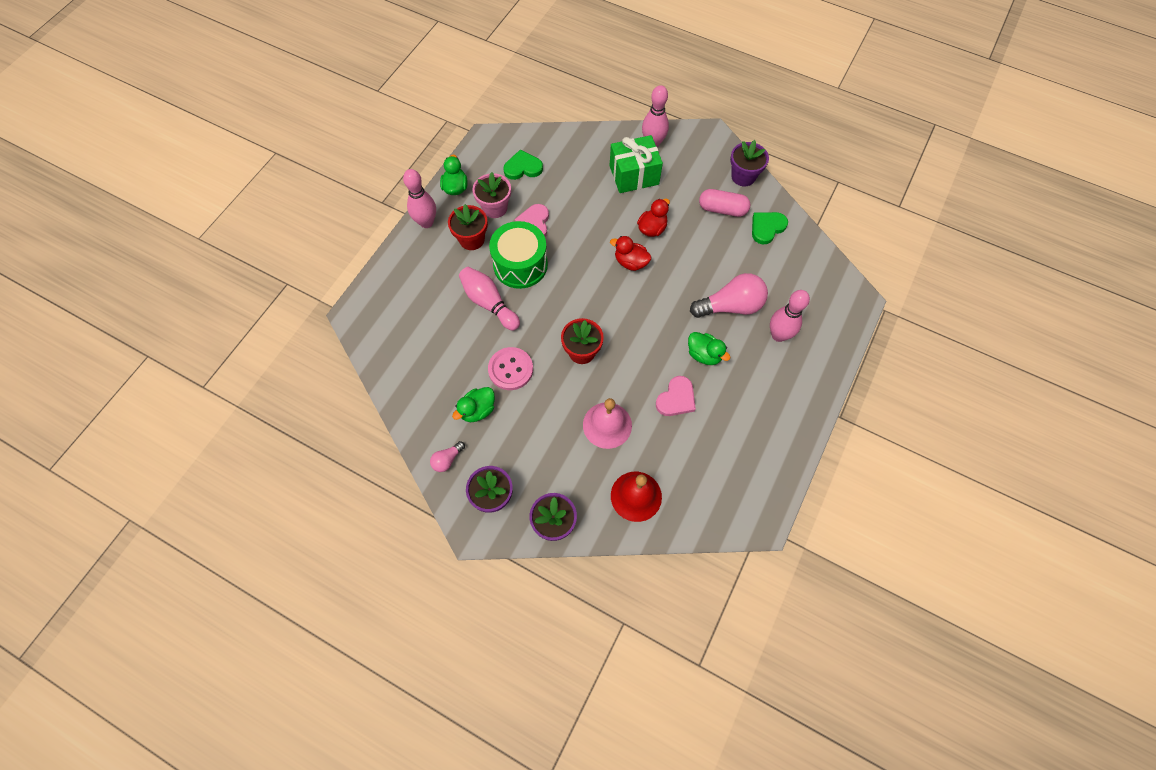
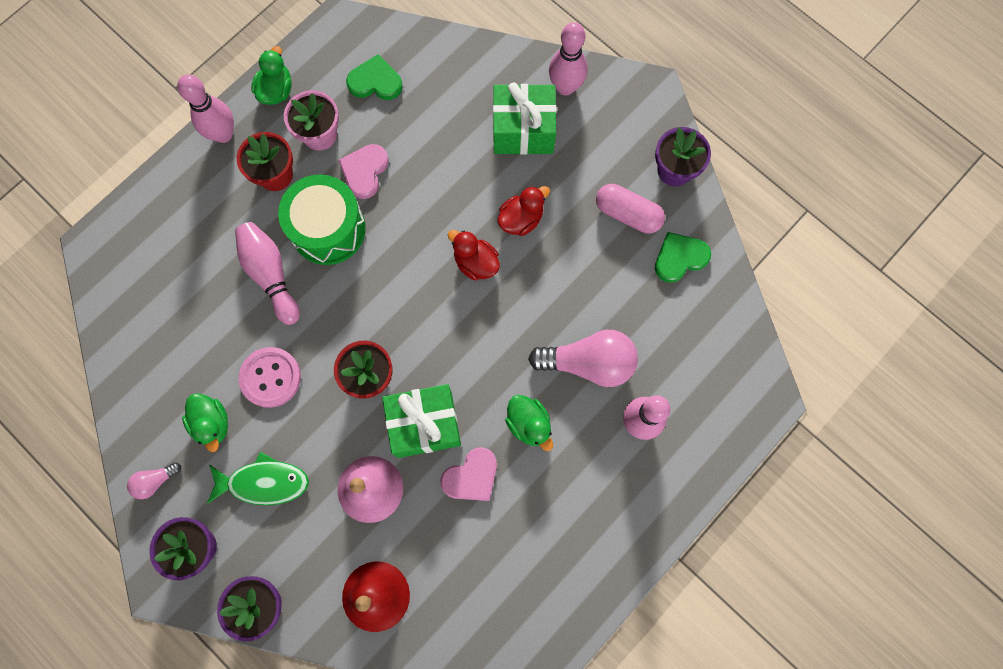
camera: 15 degrees right, 10 degrees up
(477, 410) = (212, 423): green duck -> green duck turned 90 degrees counterclockwise
(528, 440) = (264, 482): none -> green fish
(631, 373) = (424, 424): none -> green gift

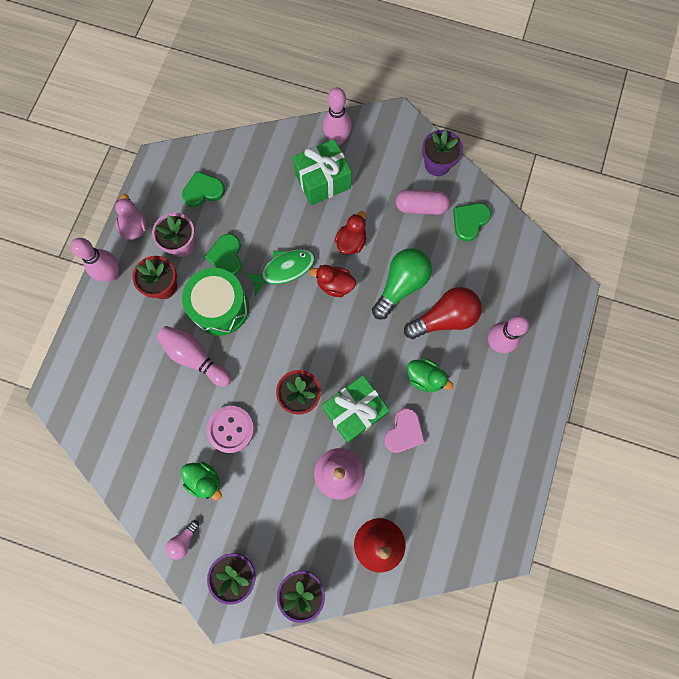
camera: 25 degrees left, 0 degrees up
(264, 482) = (262, 504): green fish -> green fish (284, 269)
(276, 90) = (135, 227): green duck -> pink duck
(365, 171) = (226, 256): pink heart -> green heart
(555, 299) = (401, 285): none -> green light bulb
(588, 363) = (444, 318): pink light bulb -> red light bulb

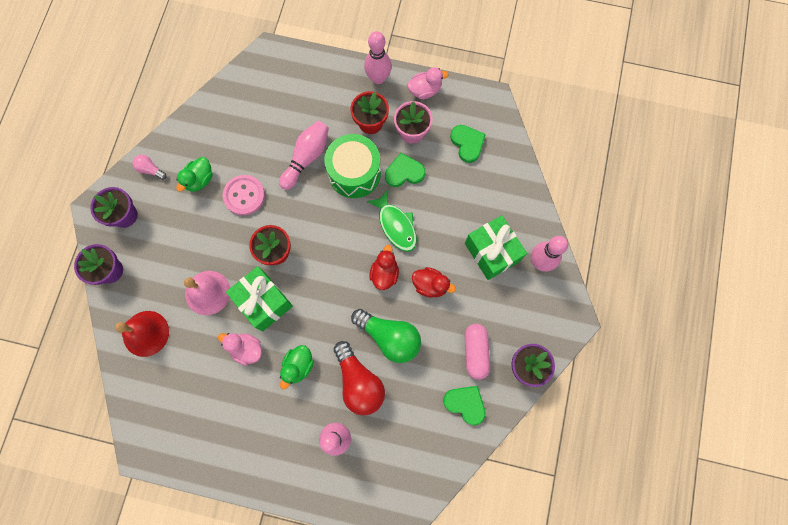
camera: 85 degrees right, 0 degrees up
(404, 432) = (246, 349): pink heart -> pink duck

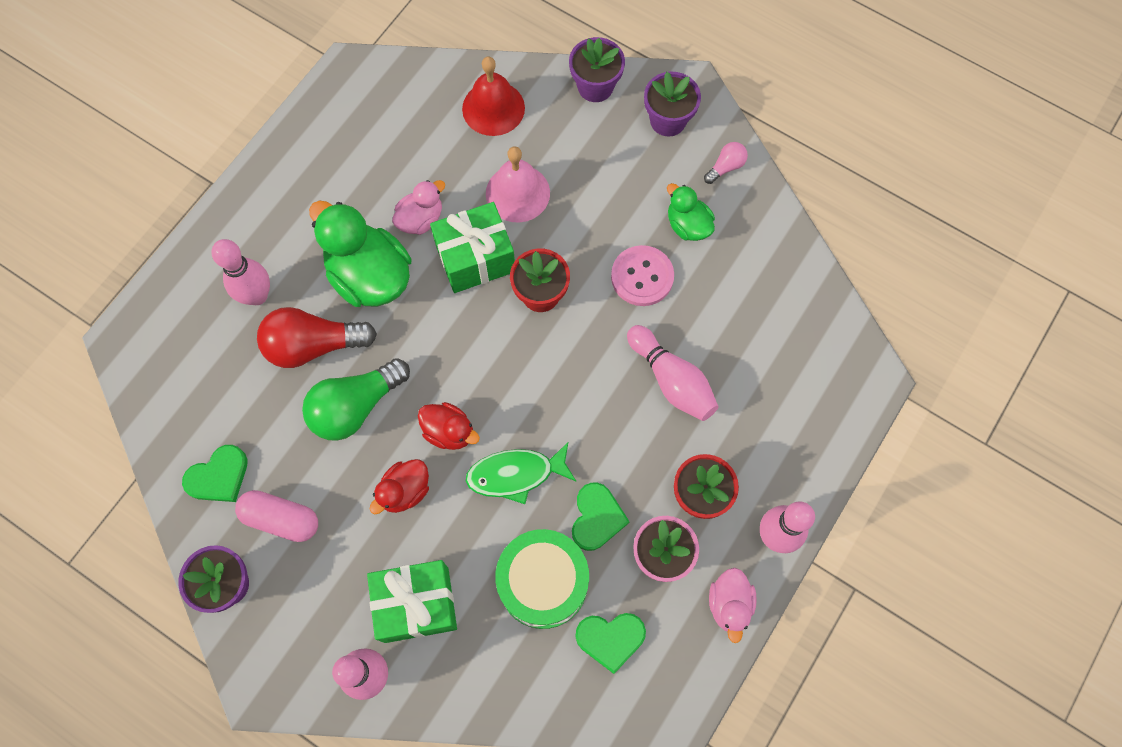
camera: 110 degrees right, 5 degrees down
(298, 366) = (370, 276): green duck -> green duck, size x1.86
(354, 173) = (622, 442): green drum -> green drum (543, 583)

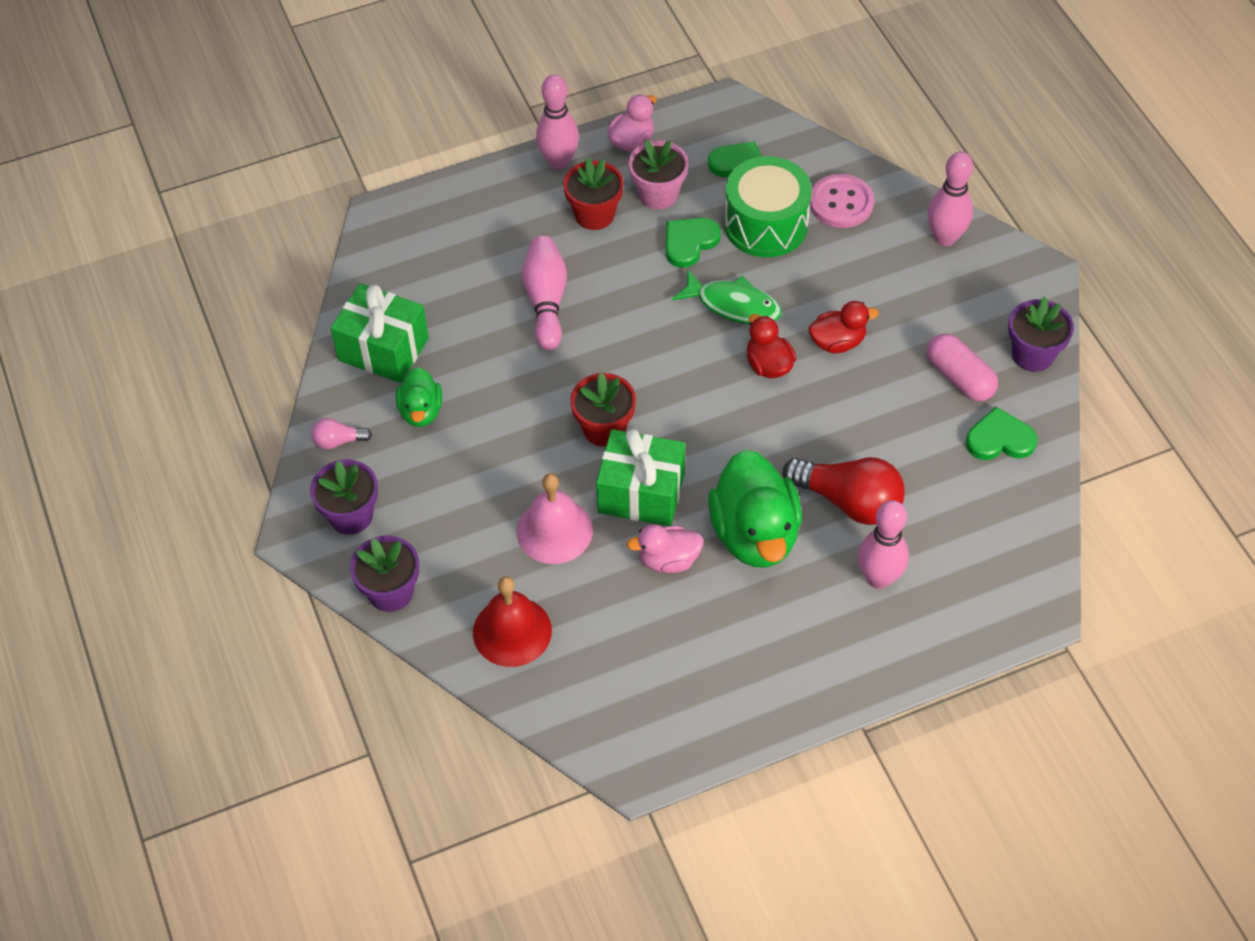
camera: 145 degrees left, 15 degrees down
(356, 406) = (840, 429): green light bulb -> none
(416, 604) = (879, 262): green gift -> green gift (383, 349)
(642, 277) = (500, 392): pink button -> pink button (841, 203)

